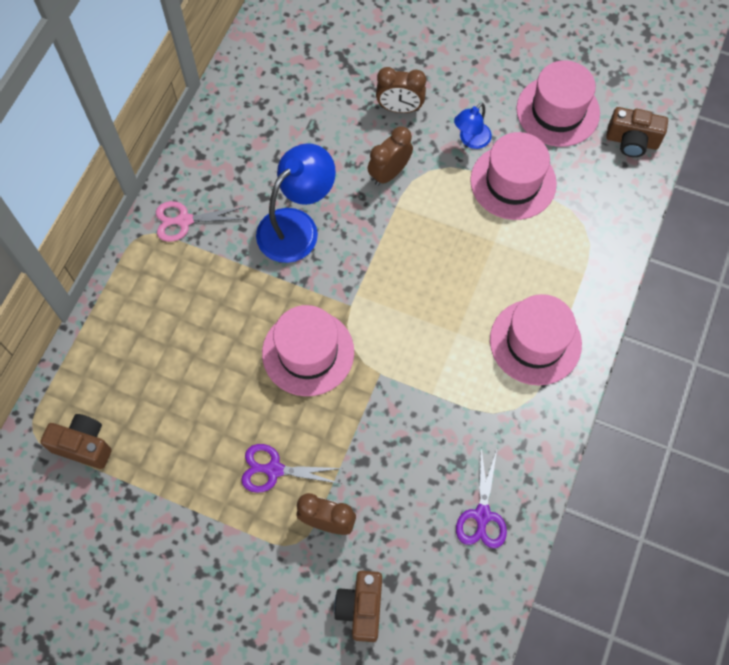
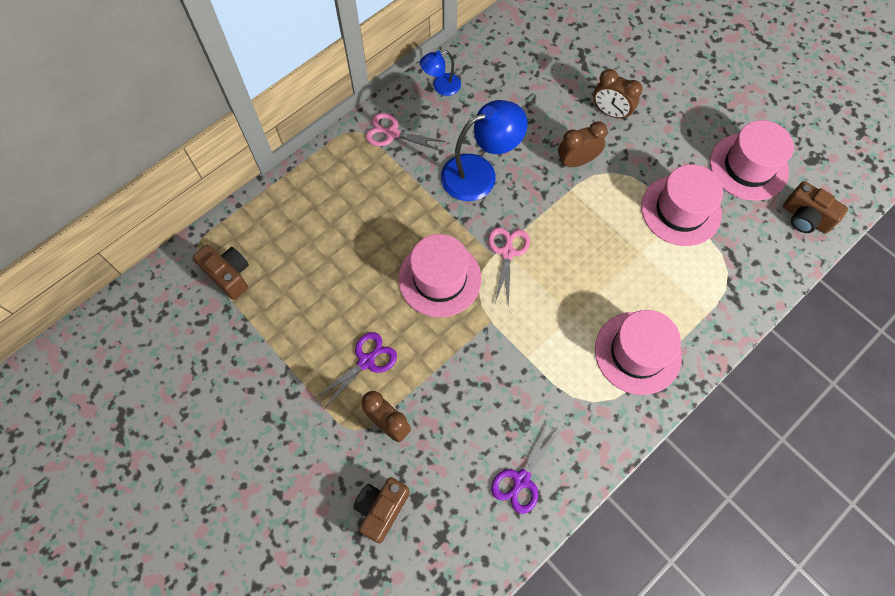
camera: 25 degrees right, 0 degrees up
(274, 470) = (366, 361): purple scissors -> purple scissors turned 105 degrees clockwise
(363, 296) = (507, 252): none -> pink scissors
(471, 140) = (660, 161): blue lamp -> blue lamp (441, 86)

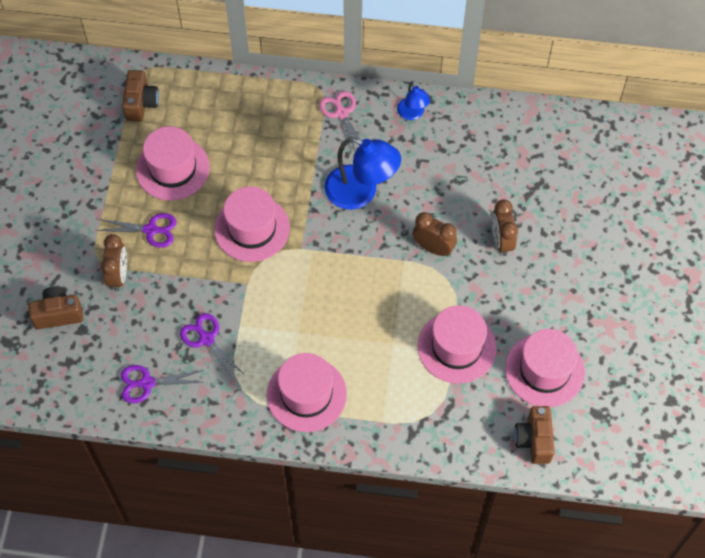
camera: 50 degrees right, 5 degrees down
(321, 298) = (172, 168): none -> pink hat
(441, 86) = (412, 114): blue lamp -> blue lamp turned 135 degrees counterclockwise
(507, 252) = (311, 256): pink scissors -> none
(518, 395) = (206, 339): none -> purple scissors

